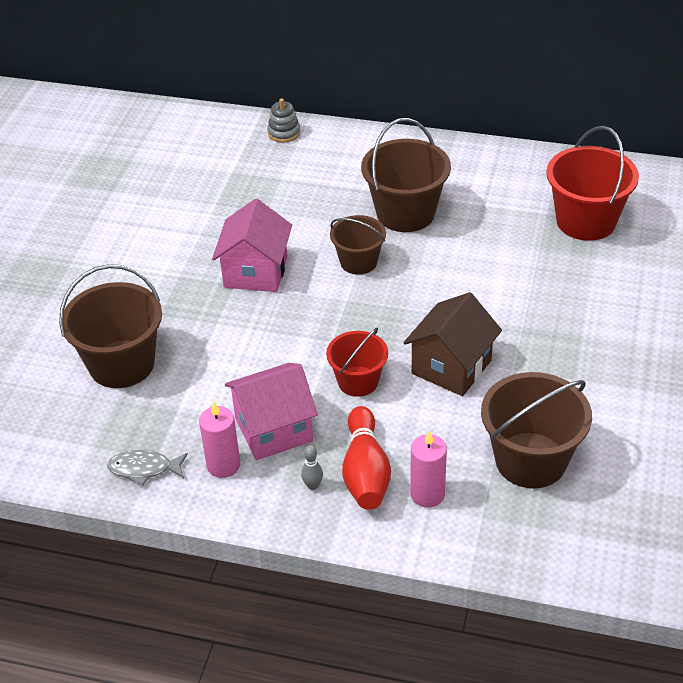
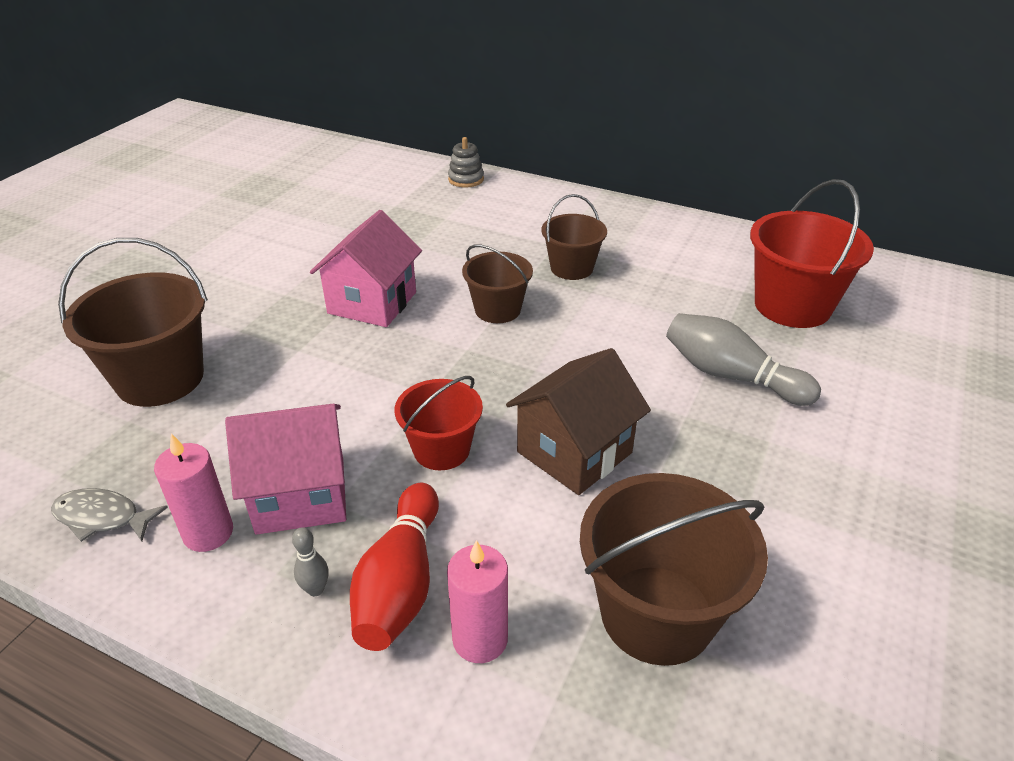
camera: 10 degrees right, 5 degrees down
(405, 213) = (571, 268): brown bucket -> brown bucket, size x0.61
(549, 289) = (731, 376): none -> grey bowling pin

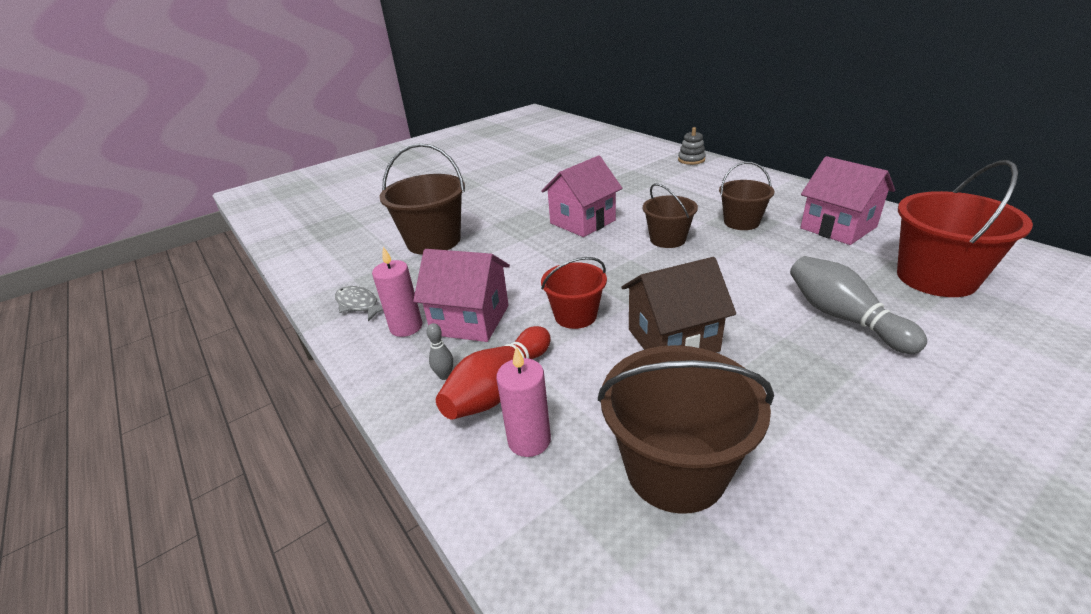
camera: 30 degrees right, 5 degrees down
(677, 257) = (838, 228): none -> pink house

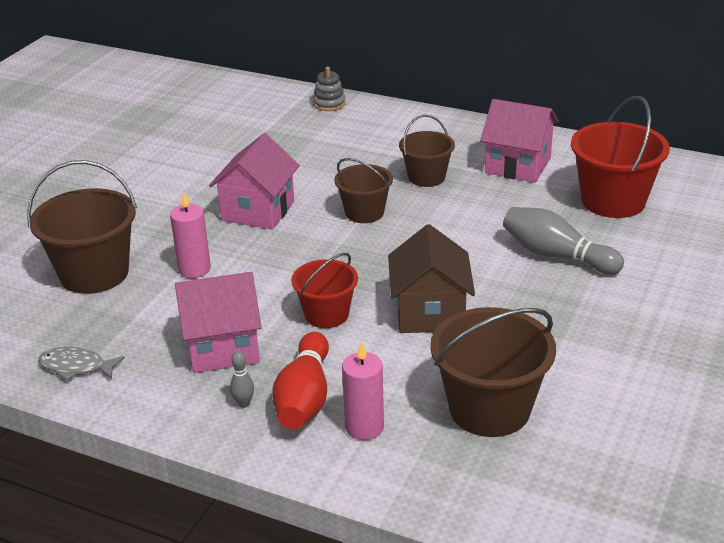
camera: 30 degrees left, 0 degrees up
(406, 327) = (158, 373): pink candle -> pink candle (194, 269)
(673, 340) = (430, 313): brown house -> brown house turned 45 degrees counterclockwise

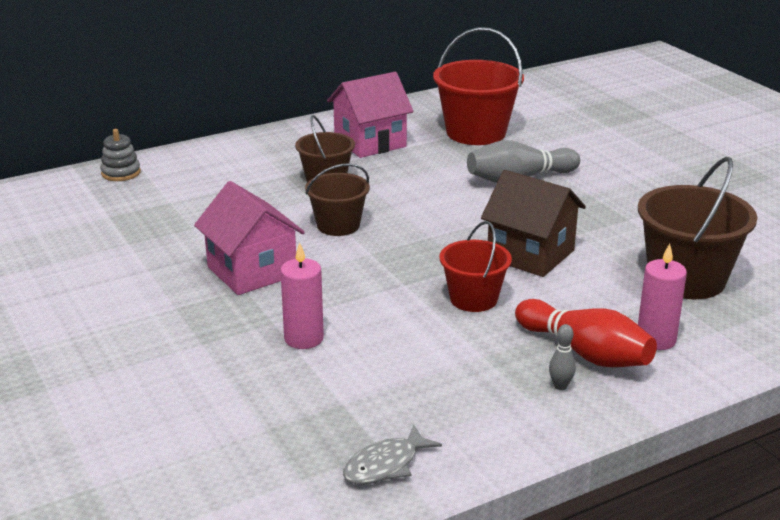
camera: 55 degrees left, 5 degrees down
(94, 273) = (223, 400): brown bucket -> none
(222, 347) = (458, 367): pink house -> none

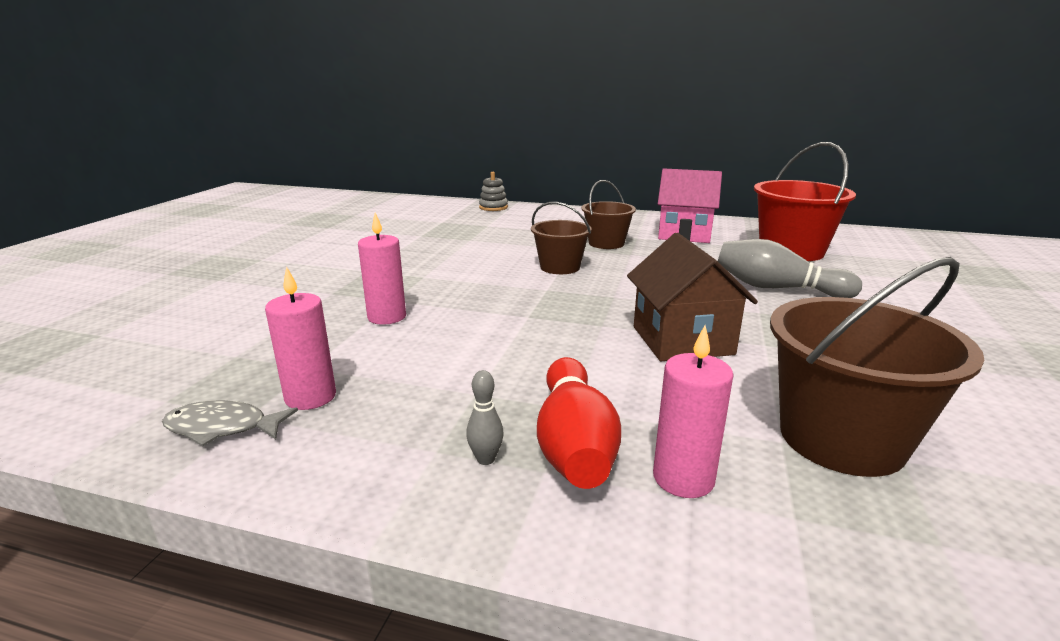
camera: 45 degrees right, 5 degrees down
(252, 271) = (449, 270): pink house -> none
(393, 417) = (310, 397): none -> pink candle
(473, 299) = (560, 349): red bucket -> none

